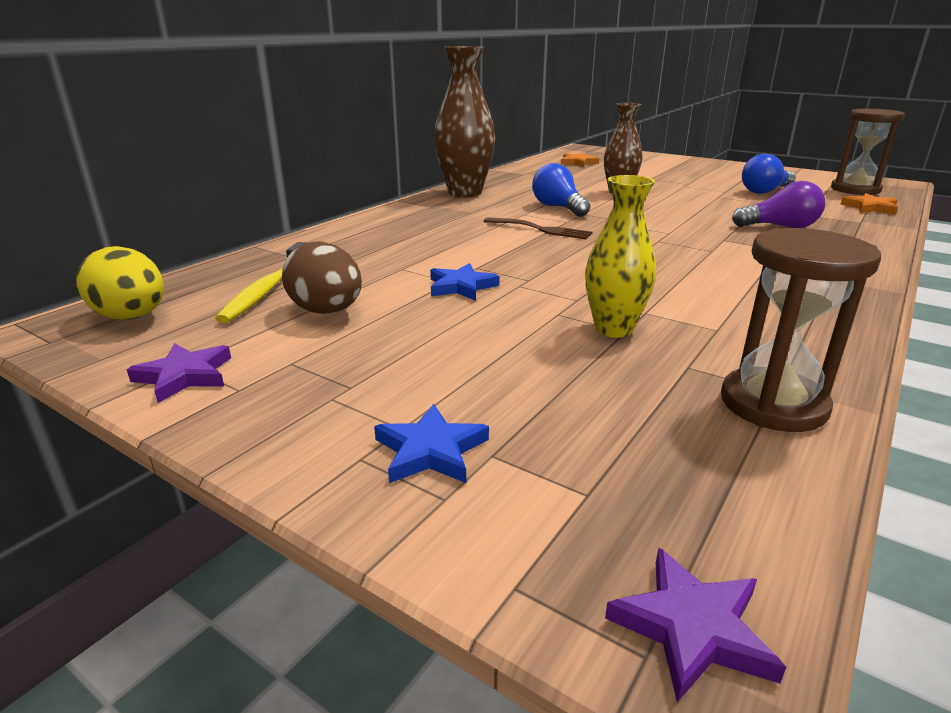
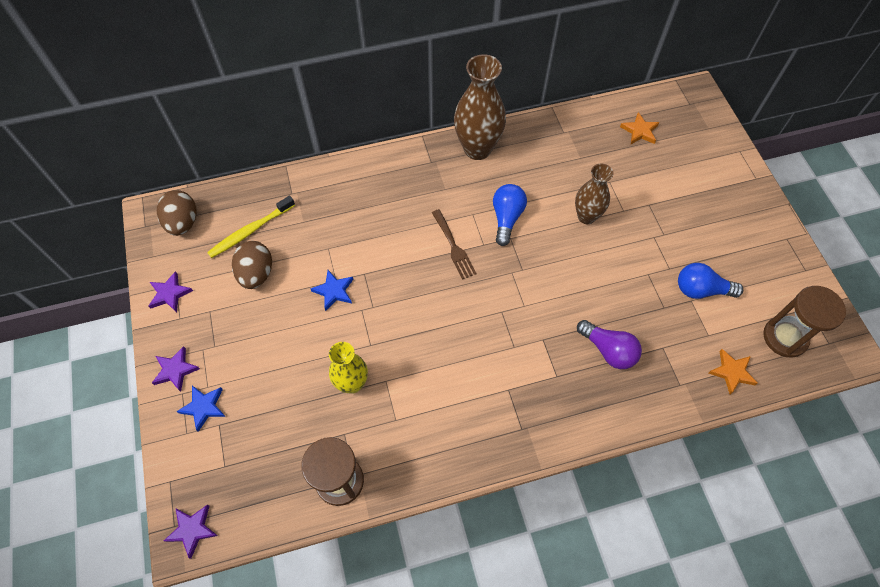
camera: 40 degrees right, 35 degrees up
(132, 317) = (183, 223): yellow egg -> brown egg
(307, 440) = (175, 370): none -> purple star

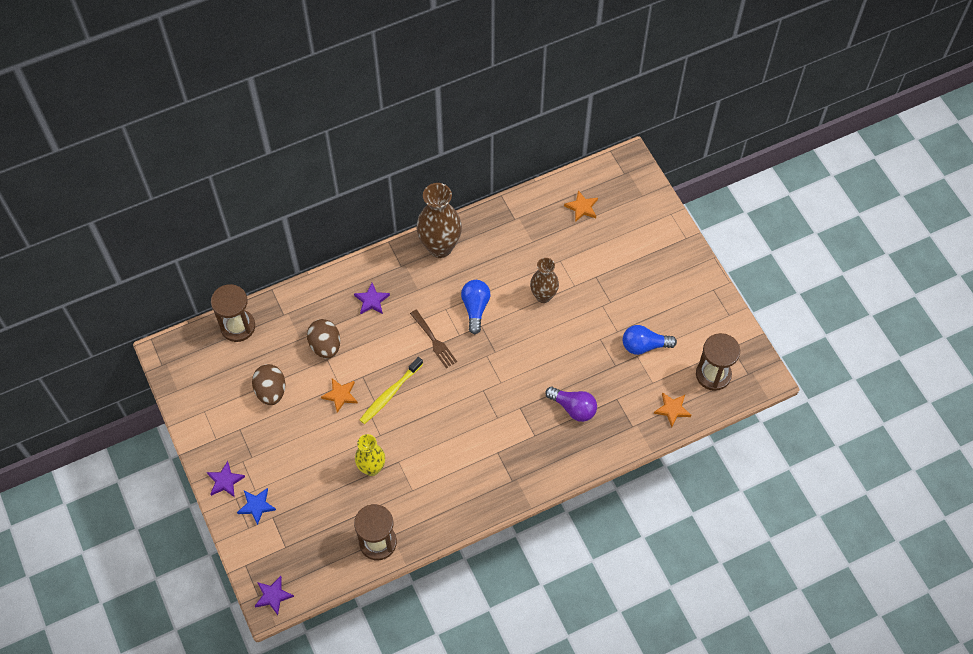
camera: 10 degrees left, 0 degrees up
(170, 294) = (202, 420): purple star -> purple star (372, 300)
(183, 223) = (195, 356): brown egg -> brown egg (325, 346)
(238, 198) = (238, 326): none -> brown hourglass
(250, 231) = (256, 354): yellow toothbrush -> yellow toothbrush (390, 394)
(334, 291) = (340, 395): blue star -> orange star

